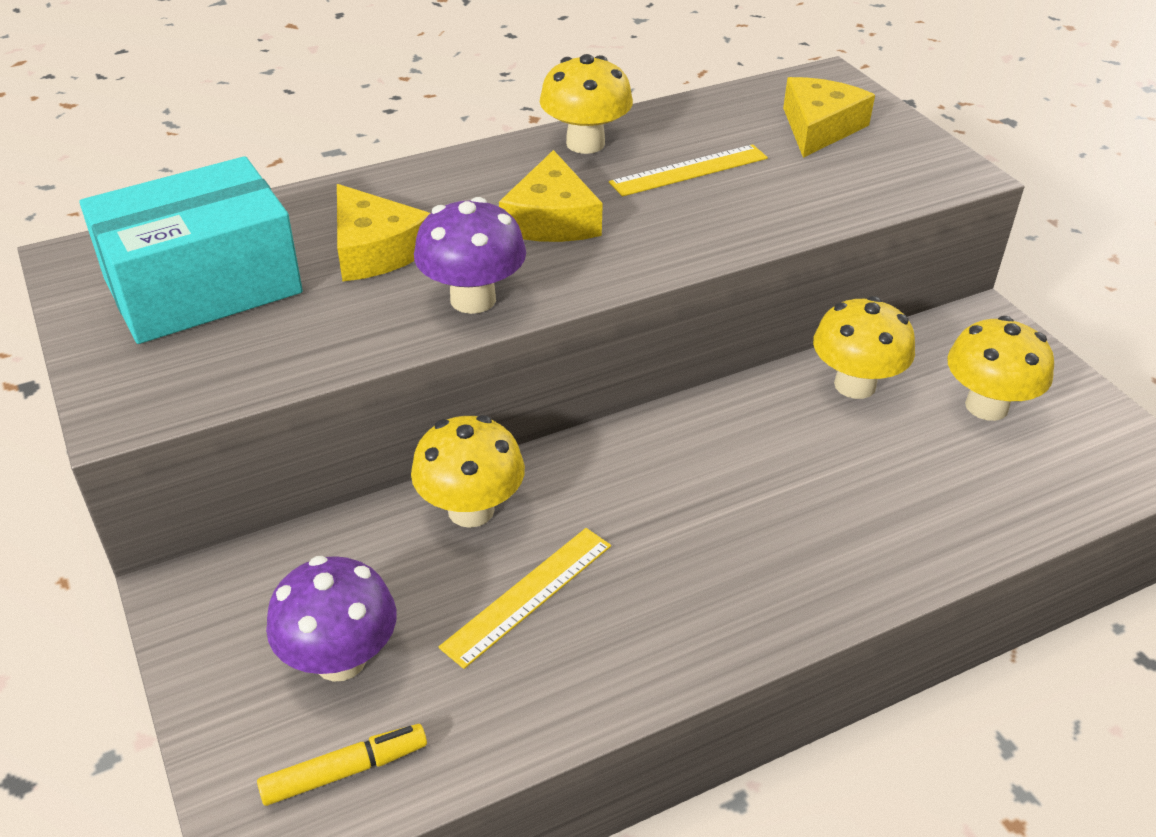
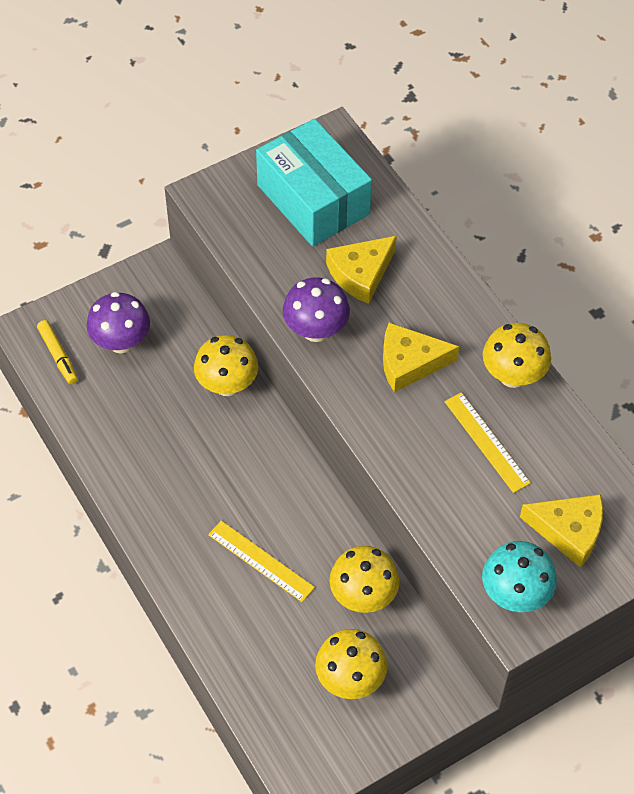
camera: 85 degrees right, 15 degrees up
(528, 595) = (166, 418): yellow ruler -> yellow ruler (261, 561)
(916, 170) = (515, 594): none -> turquoise mushroom

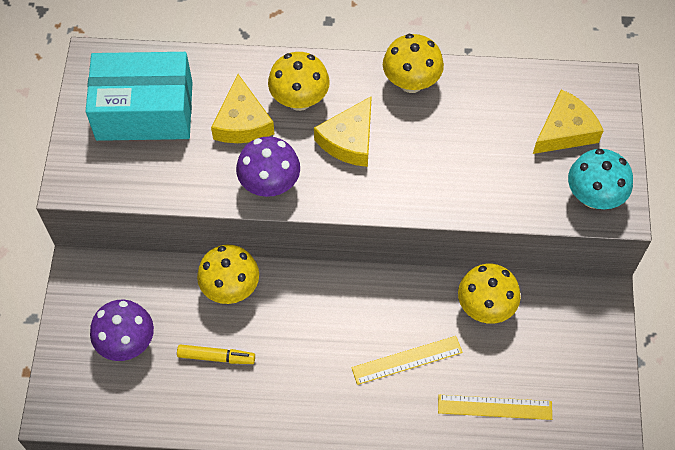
camera: 55 degrees left, 5 degrees up
(58, 356) = (100, 400): yellow marker -> yellow marker (216, 357)
(350, 679) = (548, 359): yellow mushroom -> yellow mushroom (299, 100)
(486, 442) = (455, 134): yellow ruler -> yellow ruler (495, 407)

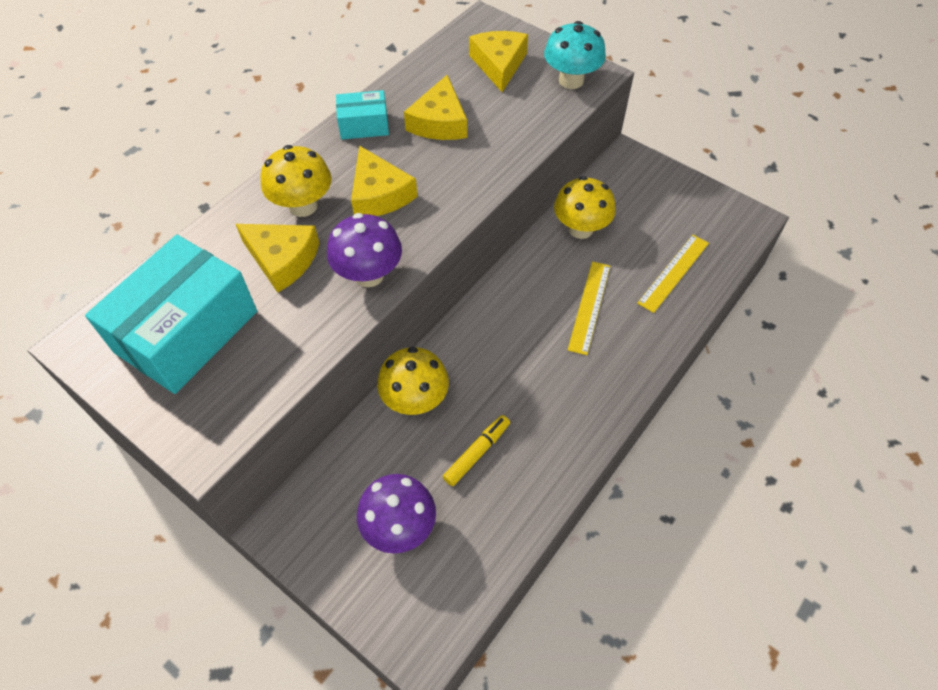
camera: 55 degrees left, 5 degrees down
(411, 82) = (364, 125): yellow mushroom -> turquoise box
(459, 130) = (439, 122): none -> yellow cheese

